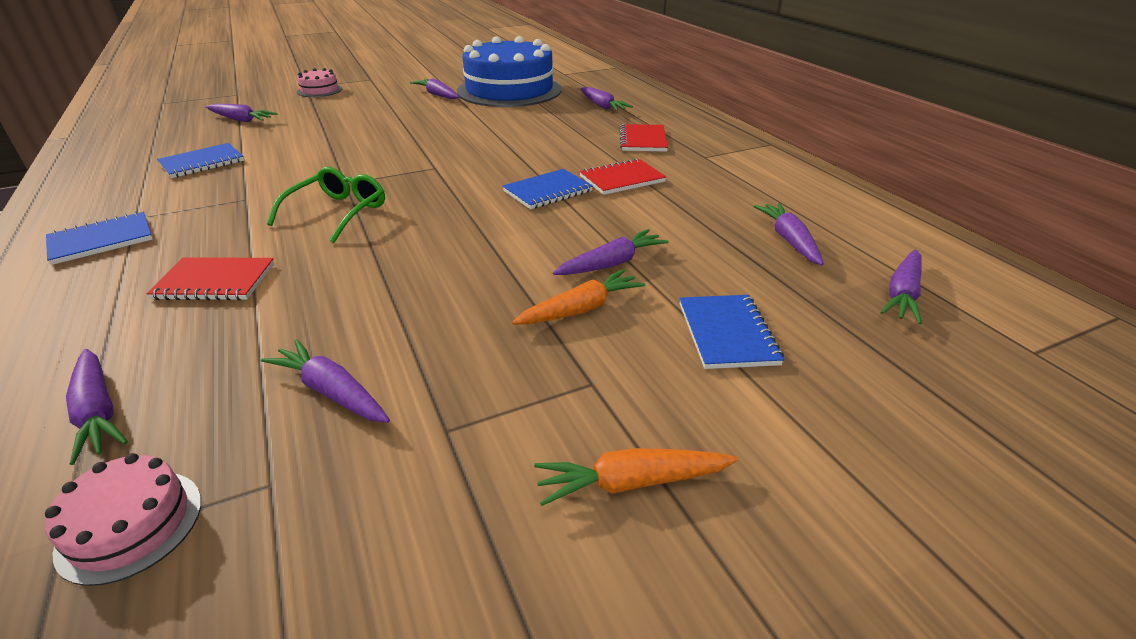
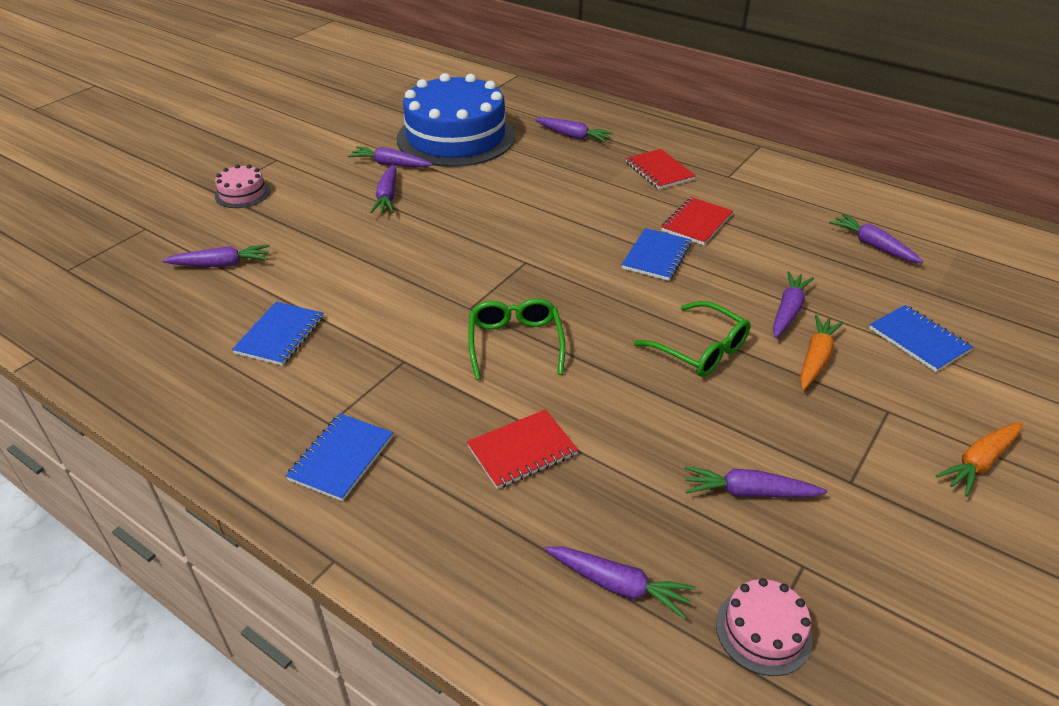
camera: 30 degrees left, 5 degrees up
(477, 265) = (700, 350): none -> green glasses
(902, 294) = (977, 268): purple carrot -> purple carrot (387, 196)

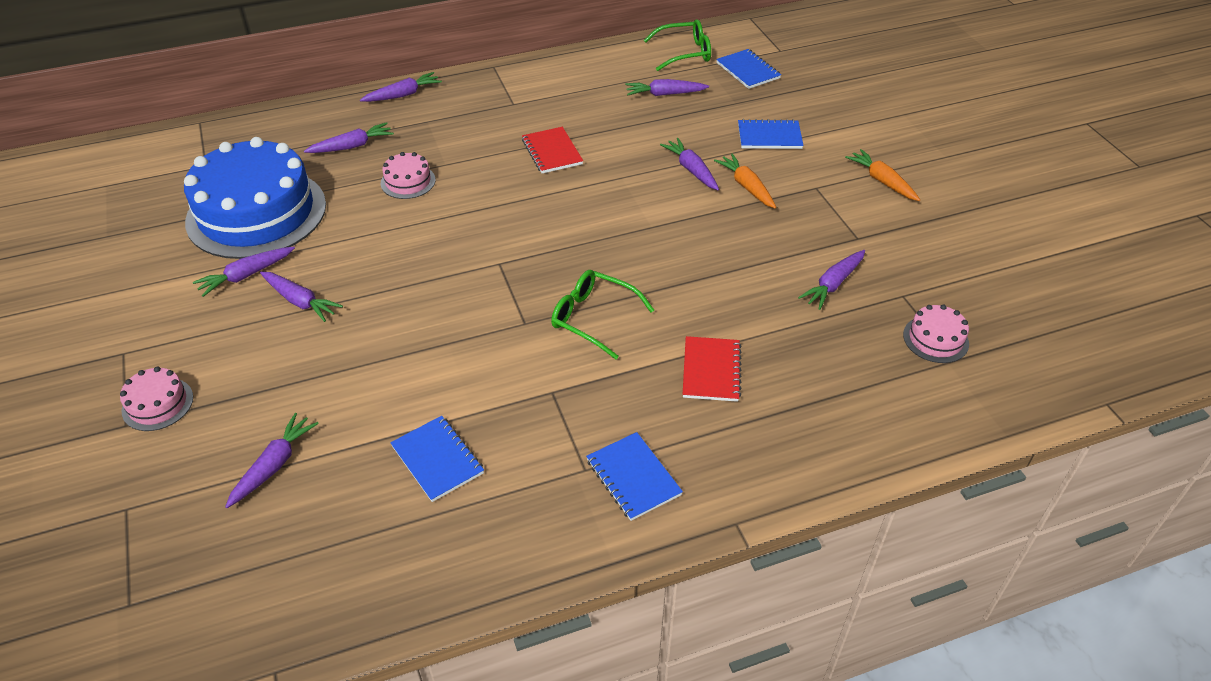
camera: 55 degrees left, 5 degrees up
(566, 176) = (408, 181): none -> pink cake
(618, 585) = (862, 383): purple carrot -> purple carrot (403, 95)
(656, 256) = (569, 193): blue notebook -> blue notebook (748, 71)
(659, 171) = (464, 131): red notebook -> none
(700, 350) = (690, 231): green glasses -> green glasses (684, 53)
(979, 462) = (882, 181): orange carrot -> orange carrot turned 150 degrees clockwise

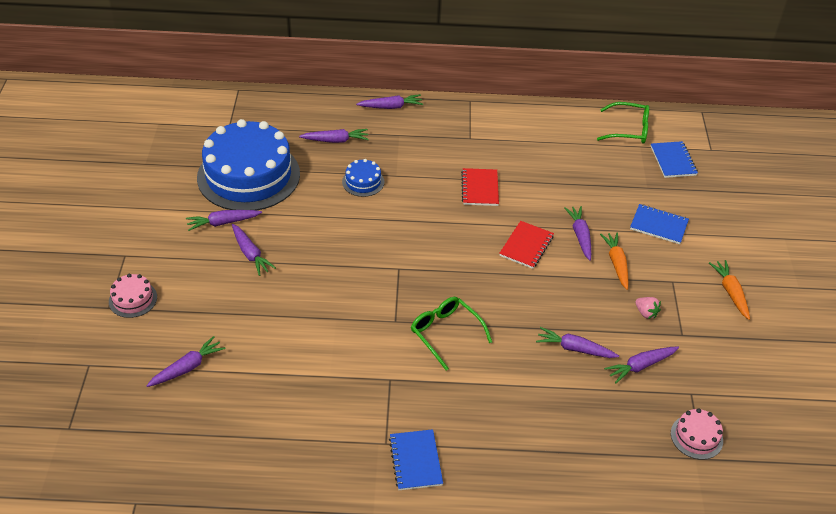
camera: 20 degrees right, 0 degrees up
(408, 181) = (363, 182): pink cake -> blue cake
(437, 460) = (291, 401): blue notebook -> none
(664, 94) = (593, 163): purple carrot -> purple carrot (574, 349)
(711, 370) = (510, 402): red notebook -> red notebook (526, 246)
(807, 228) = (646, 313): none -> pink strawberry

